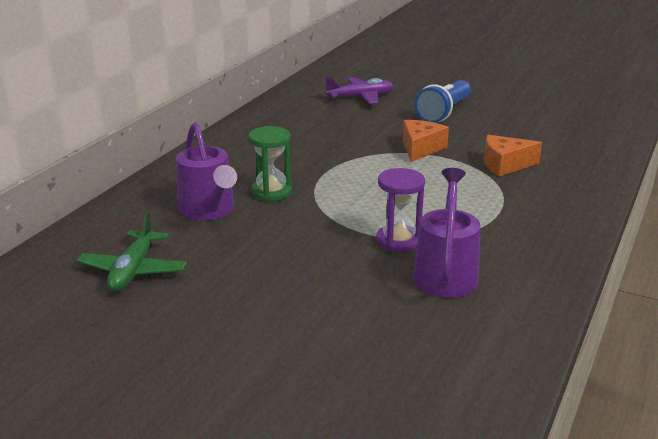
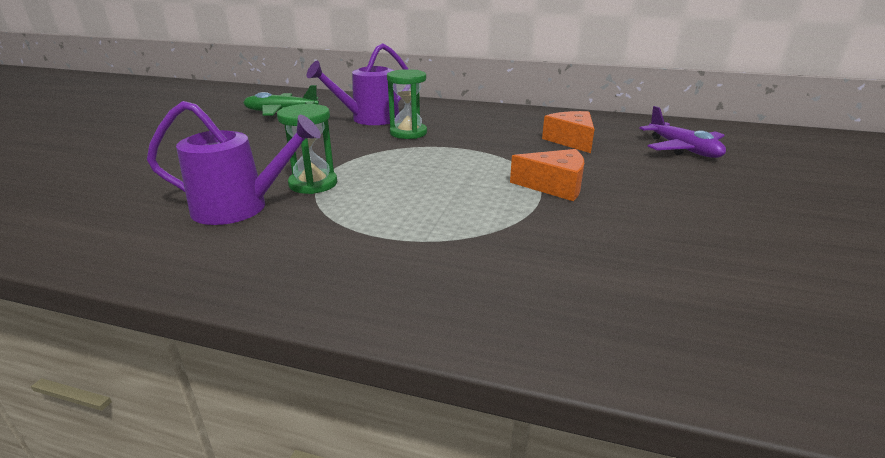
camera: 80 degrees right, 0 degrees up
(398, 240) = (313, 184): purple hourglass -> green hourglass
(444, 112) = (697, 196): blue flashlight -> none
(505, 165) = (542, 242): orange cheese -> orange cheese (571, 141)

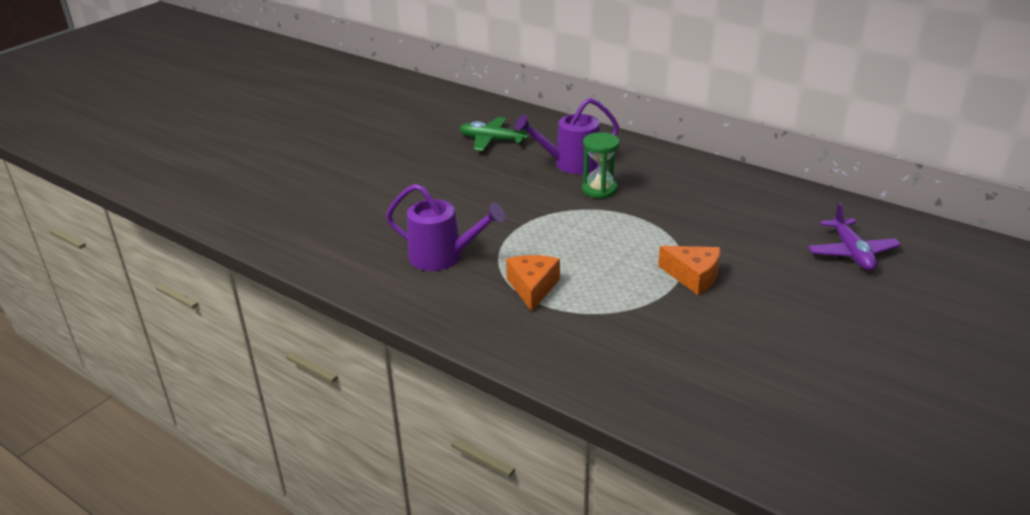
camera: 20 degrees right, 5 degrees up
(313, 184) = (500, 241): green hourglass -> none
(571, 141) = (749, 224): orange cheese -> orange cheese (533, 288)

